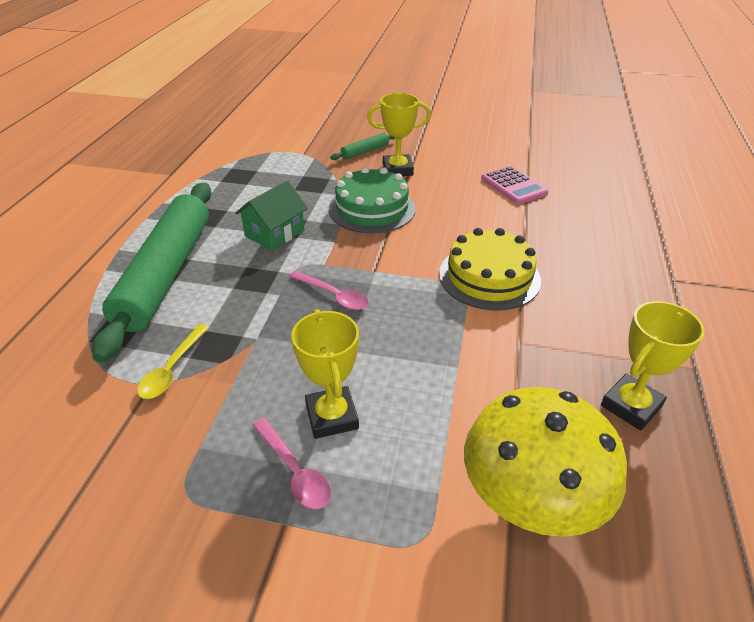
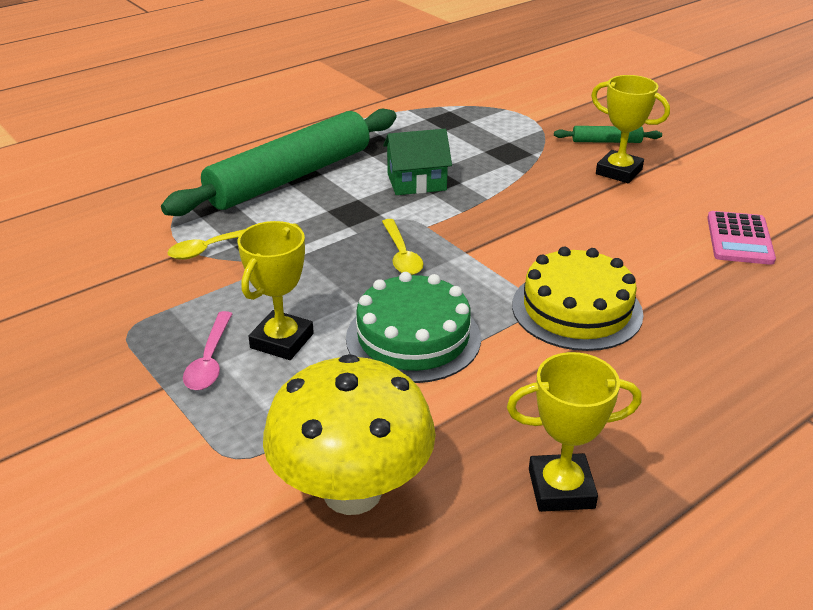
camera: 40 degrees right, 5 degrees down
(333, 295) = (401, 255): pink spoon -> yellow spoon
(372, 208) = (538, 197): green cake -> green cake (413, 338)

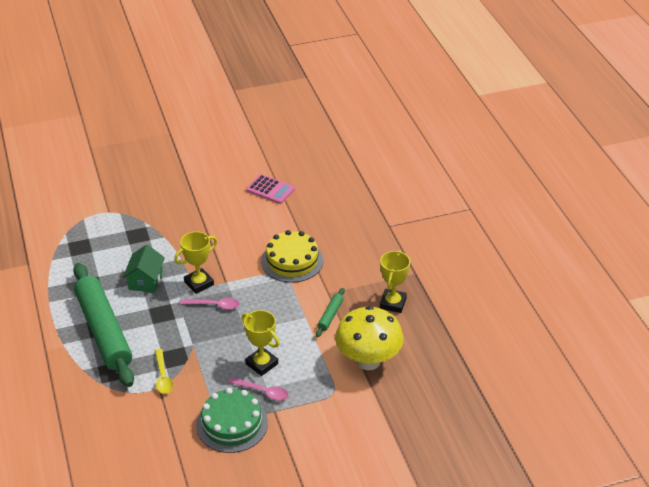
camera: 70 degrees left, 5 degrees up
(401, 255) = (214, 305): yellow spoon -> pink spoon
(413, 338) = (283, 319): green cake -> green cake (232, 424)
(606, 141) = (152, 194): green rolling pin -> green rolling pin (330, 315)
(619, 171) = (186, 202): yellow trophy -> yellow trophy (199, 283)

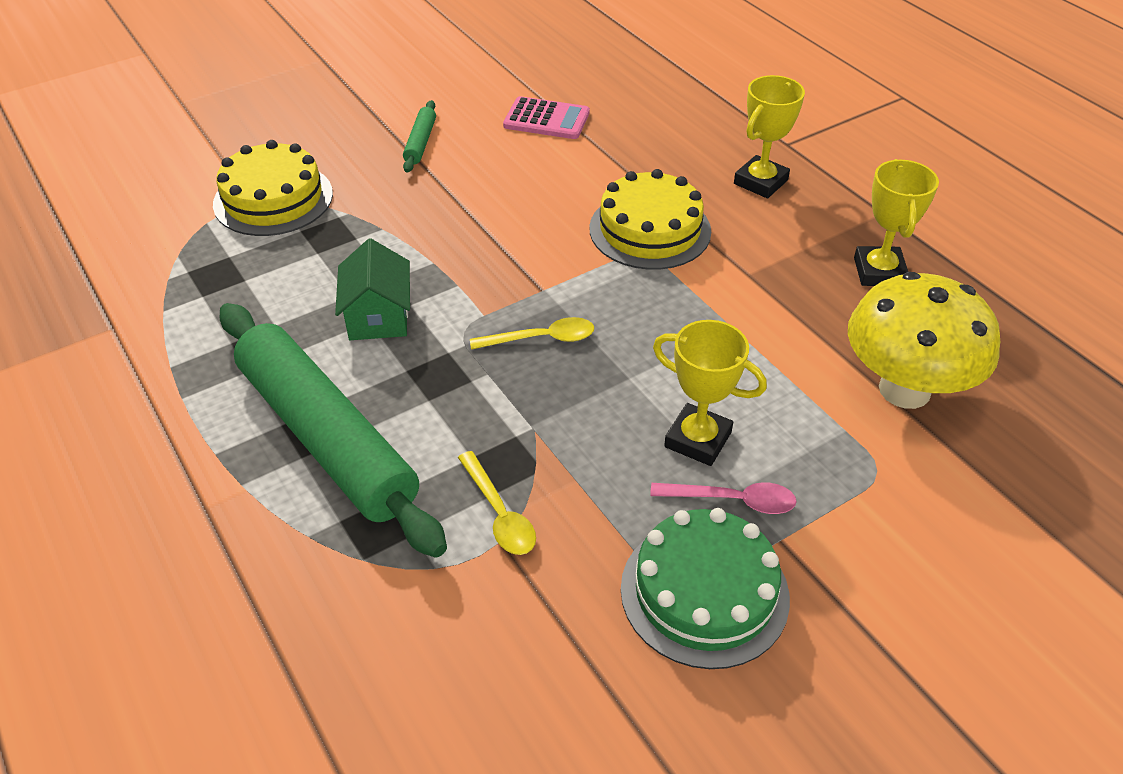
camera: 15 degrees left, 5 degrees up
(118, 211) = (273, 199): none -> yellow cake
(199, 283) = (490, 302): yellow trophy -> yellow trophy (760, 182)
(214, 305) = (541, 339): pink spoon -> yellow spoon
(330, 315) = (778, 316): green rolling pin -> green rolling pin (420, 142)

